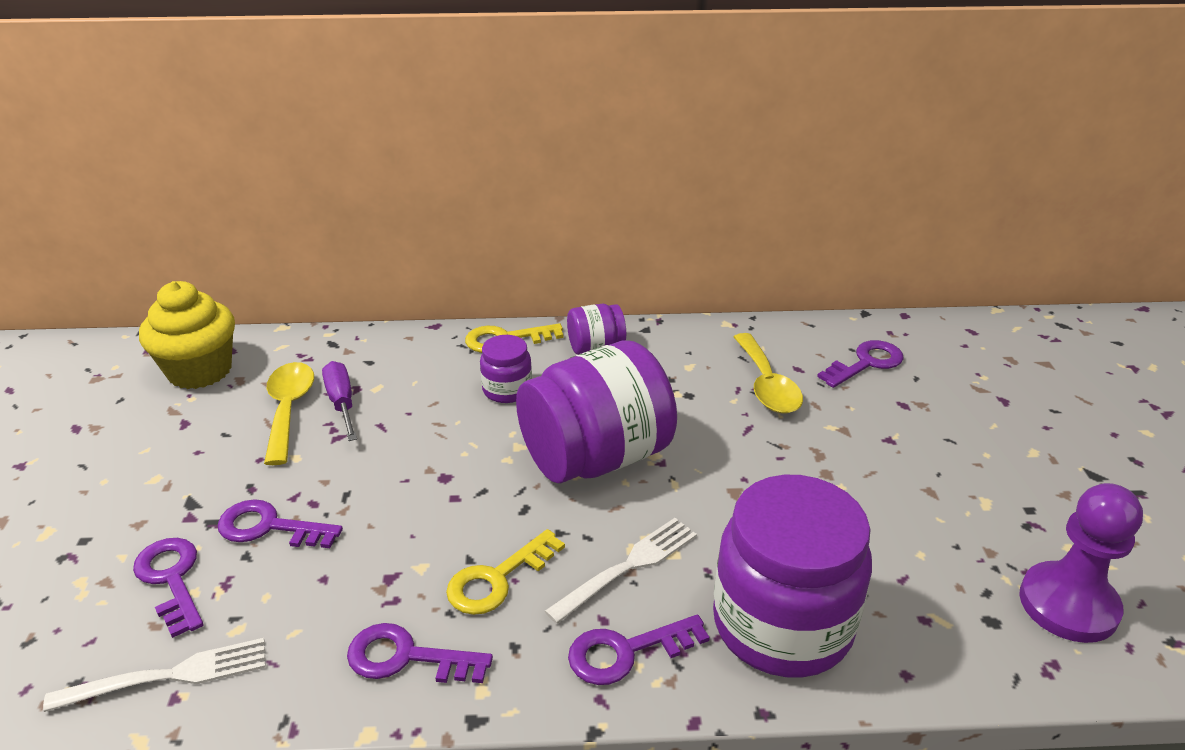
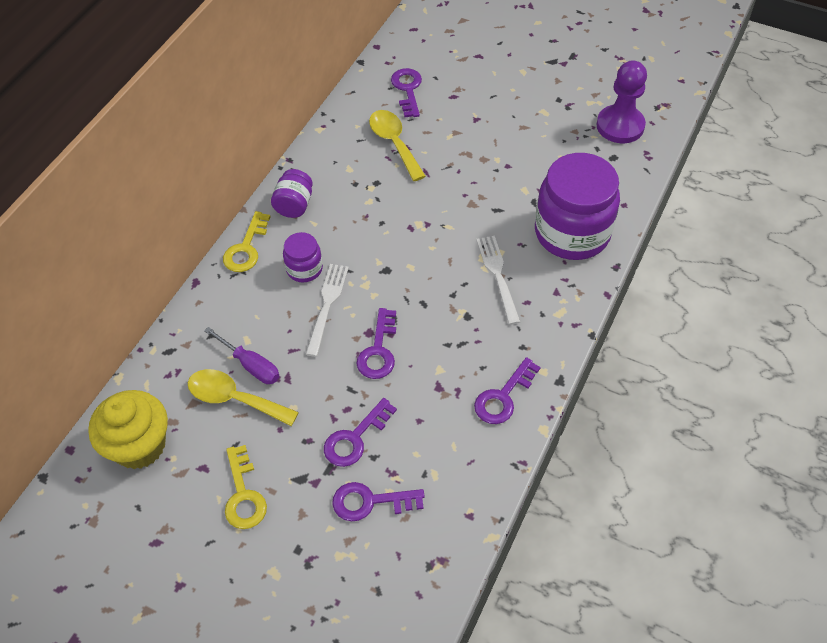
camera: 60 degrees left, 20 degrees up
(168, 676) = (451, 516): white fork -> white fork (327, 305)
(342, 403) = (250, 365): purple screwdriver -> purple screwdriver turned 150 degrees counterclockwise
(497, 579) = (471, 336): yellow key -> yellow key (243, 494)
(596, 457) = (402, 251): purple jar -> none
(626, 652) = (553, 301): purple key -> purple key (378, 350)
(767, 385) = (394, 143): yellow spoon -> yellow spoon turned 135 degrees counterclockwise

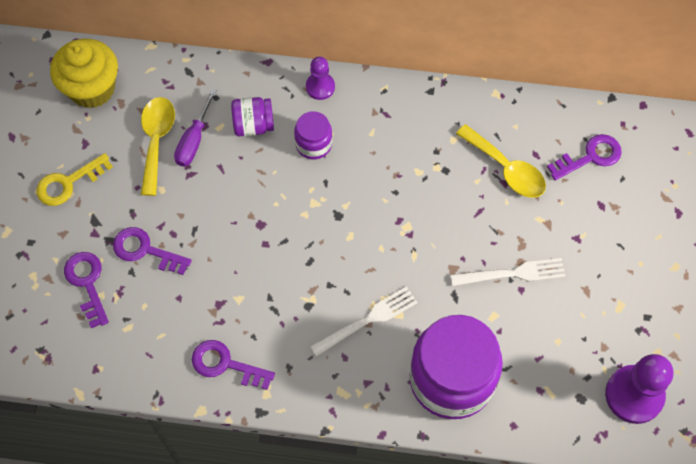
camera: 70 degrees right, 10 degrees up
(246, 248) = (320, 87): yellow key -> purple pawn
(294, 205) = (387, 107): purple jar -> purple jar (253, 125)
(327, 305) = (278, 178): white fork -> white fork (512, 273)
(378, 350) = (243, 239): purple key -> none
(394, 143) = (506, 169): yellow spoon -> yellow spoon turned 90 degrees clockwise

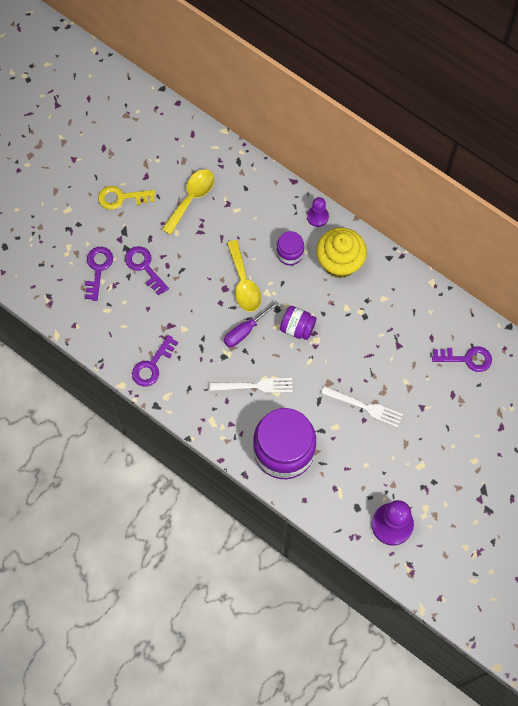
camera: 30 degrees right, 5 degrees up
(92, 89) = (170, 141): yellow cupcake -> yellow cupcake (339, 262)
(194, 140) = (215, 210): purple screwdriver -> purple screwdriver (245, 330)
(226, 364) = (152, 365): purple key -> purple key turned 105 degrees counterclockwise
(253, 125) = (259, 220): purple jar -> purple jar (297, 328)
(506, 169) = (405, 337): yellow spoon -> yellow spoon (244, 283)

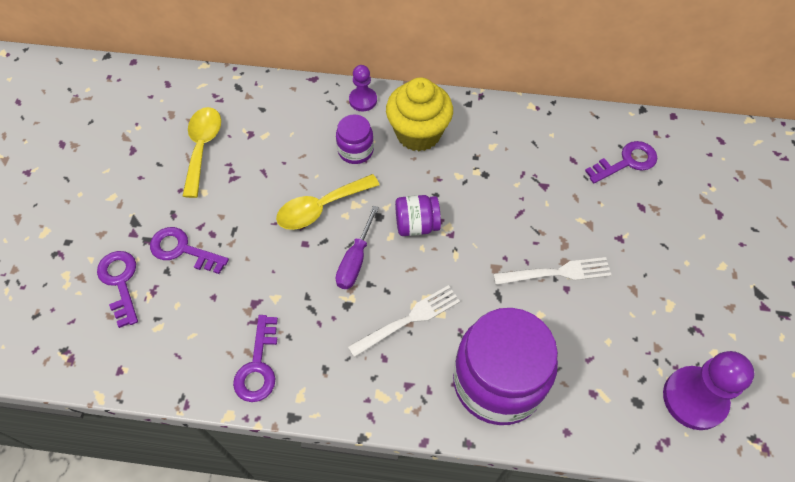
camera: 30 degrees left, 10 degrees down
(121, 198) = (112, 186): yellow key -> none
(244, 283) = (320, 208): yellow spoon -> yellow spoon turned 105 degrees clockwise

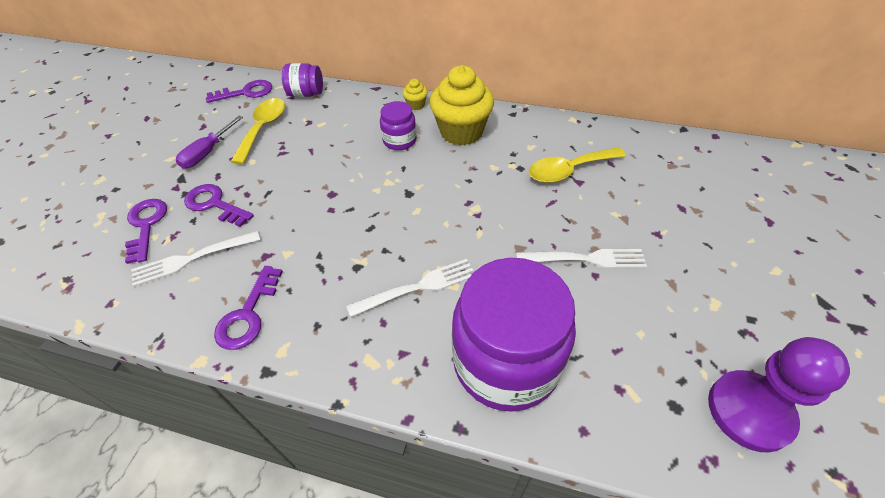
camera: 10 degrees right, 10 degrees down
(183, 314) = (192, 259): none -> white fork
(320, 208) = (354, 182): yellow spoon -> yellow spoon (569, 170)
(355, 260) = (376, 228): purple screwdriver -> purple screwdriver (208, 152)
(363, 100) = (416, 105): purple pawn -> yellow cupcake
(416, 225) = (444, 203): purple jar -> purple jar (306, 94)
(626, 162) = (666, 169): purple key -> purple key (246, 92)

